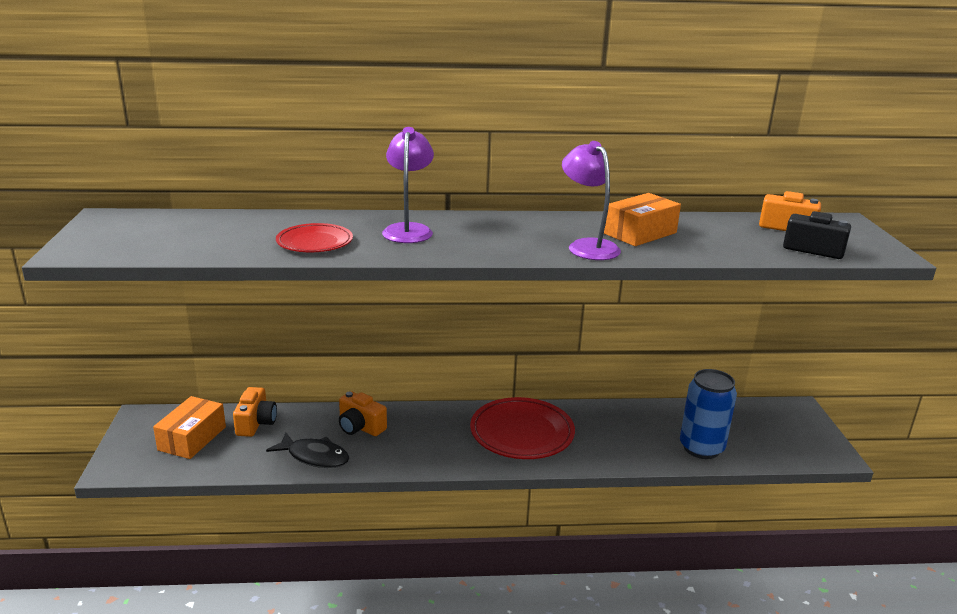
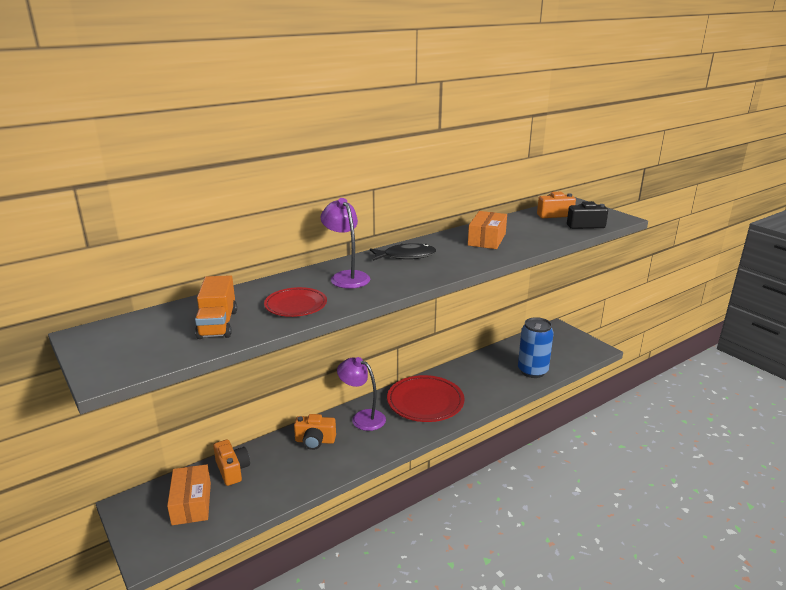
camera: 30 degrees left, 0 degrees up
(219, 239) = (218, 324): none -> orange truck
(314, 457) = (304, 476): black fish -> black fish (406, 256)
(587, 246) = (471, 256): purple lamp -> purple lamp (362, 417)

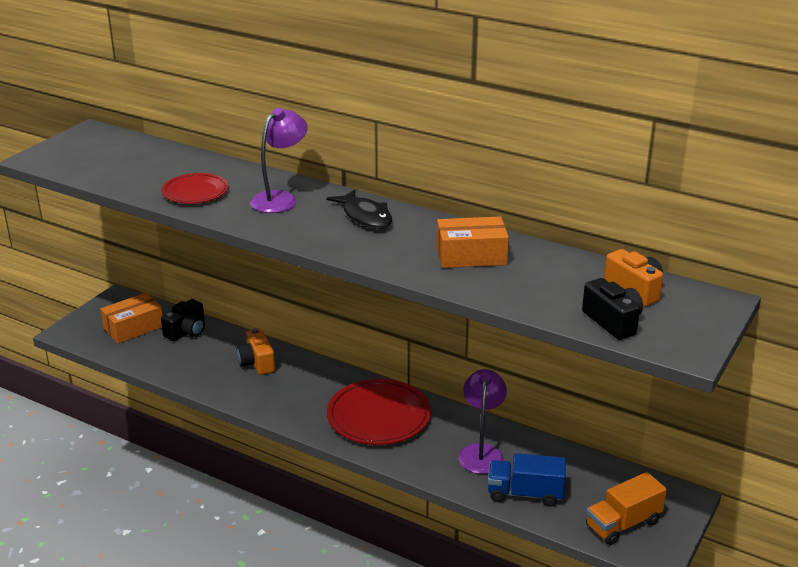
camera: 65 degrees right, 5 degrees up
(218, 324) = (137, 171): orange truck -> orange truck (623, 524)
(232, 470) = (187, 331): orange camera -> black camera
(362, 417) = (317, 380): purple lamp -> purple lamp (481, 452)
(532, 371) = (525, 494): blue can -> blue truck

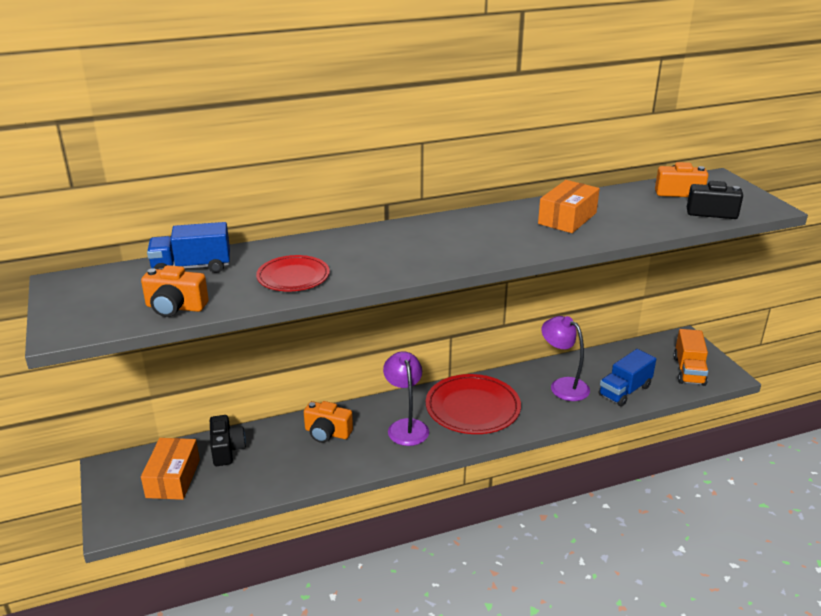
camera: 50 degrees left, 0 degrees up
(103, 175) = (175, 307): none -> orange camera
(163, 156) = (192, 267): none -> blue truck
(280, 198) = (368, 248): purple lamp -> purple lamp (406, 426)
(365, 217) = (453, 230): black fish -> none

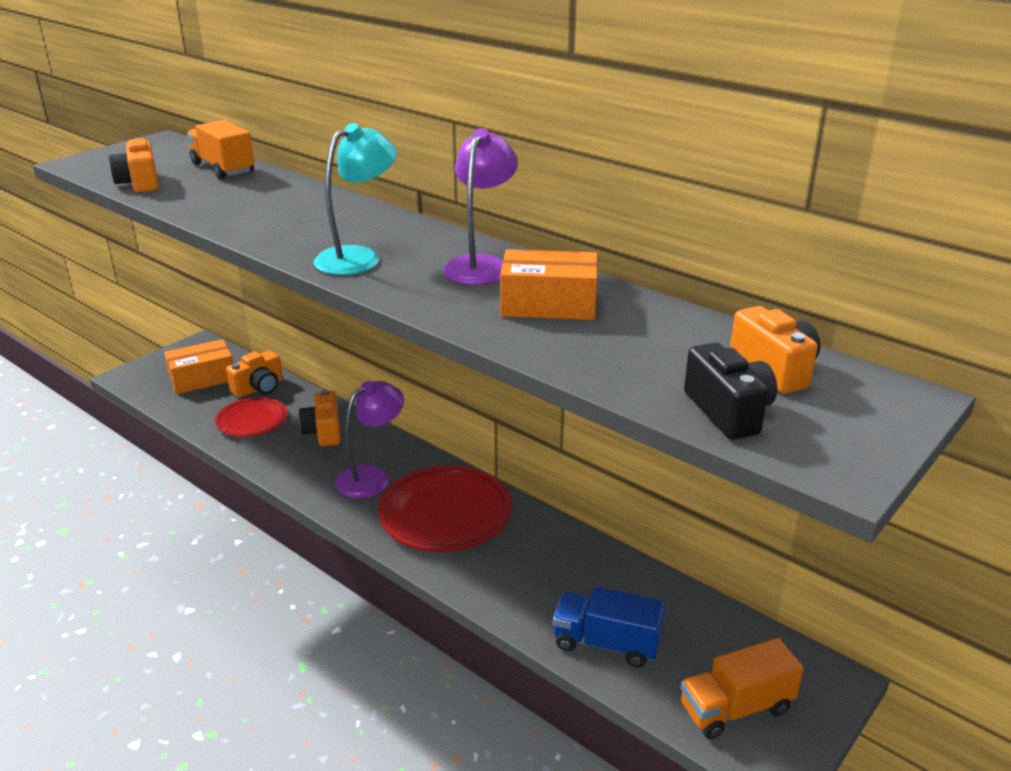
camera: 60 degrees right, 0 degrees up
(192, 267) = (223, 168): blue truck -> orange truck
(227, 450) = (259, 388): black camera -> orange camera
(293, 277) = (234, 207): red plate -> red plate (252, 421)
(445, 253) = (358, 257): none -> turquoise lamp
(563, 385) = (563, 576): purple lamp -> purple lamp (481, 265)

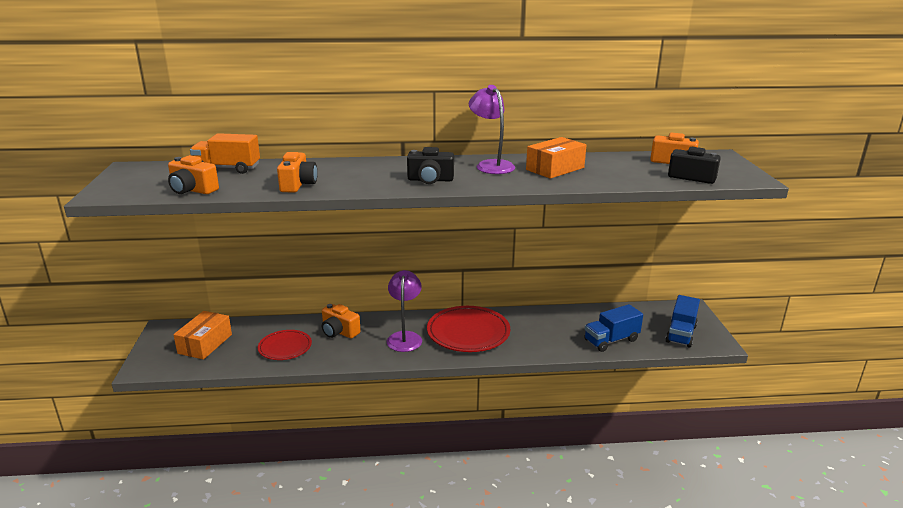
camera: 45 degrees left, 5 degrees down
(259, 388) = (256, 331): orange camera -> orange camera (298, 184)
(358, 257) = (430, 180): turquoise lamp -> black camera
(736, 708) = (681, 334): orange truck -> blue truck

